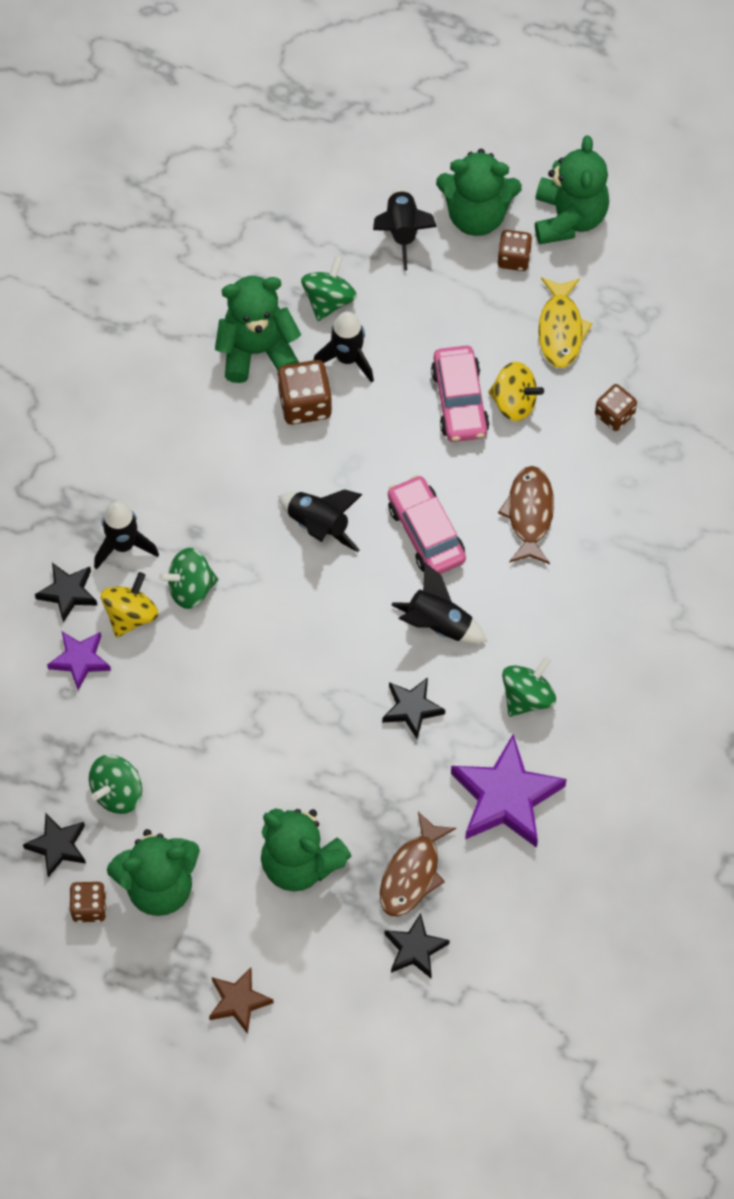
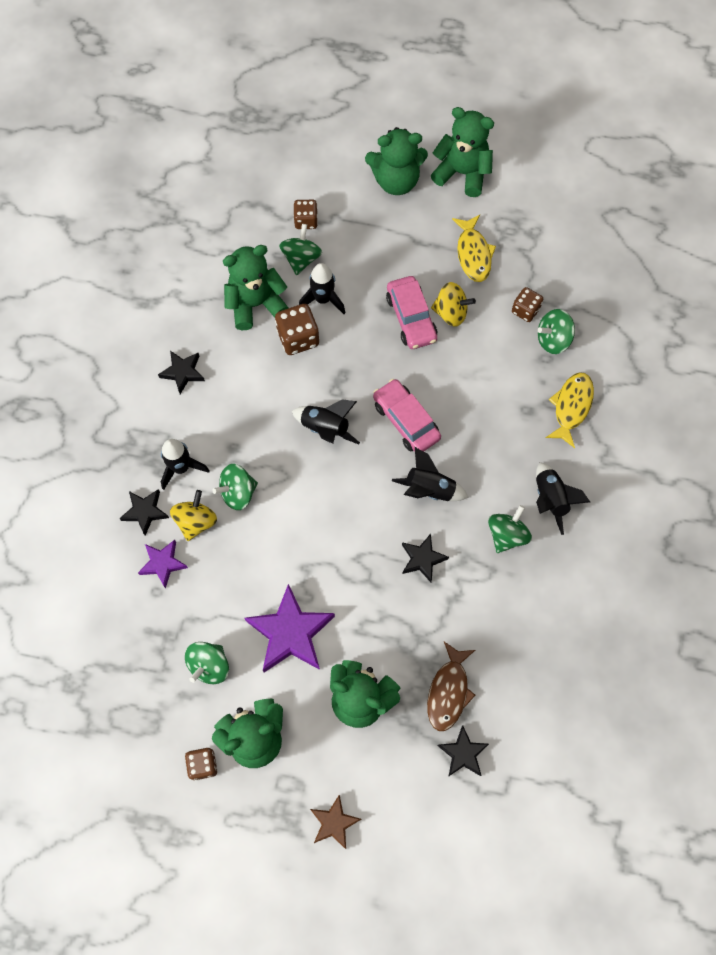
camera: 10 degrees left, 5 degrees up
(58, 846) = (170, 718): black star -> black star (183, 372)
(402, 231) = (345, 200): black rocket -> black rocket (550, 499)
(505, 797) = (507, 617): purple star -> purple star (290, 633)
(514, 258) = (429, 208): brown dice -> brown dice (306, 221)
(529, 514) = (479, 394): brown fish -> none
(569, 218) = (462, 173): green teddy bear -> green teddy bear turned 60 degrees counterclockwise
(643, 459) = (553, 339): none -> green spinning top
(647, 549) = (571, 407): none -> yellow fish

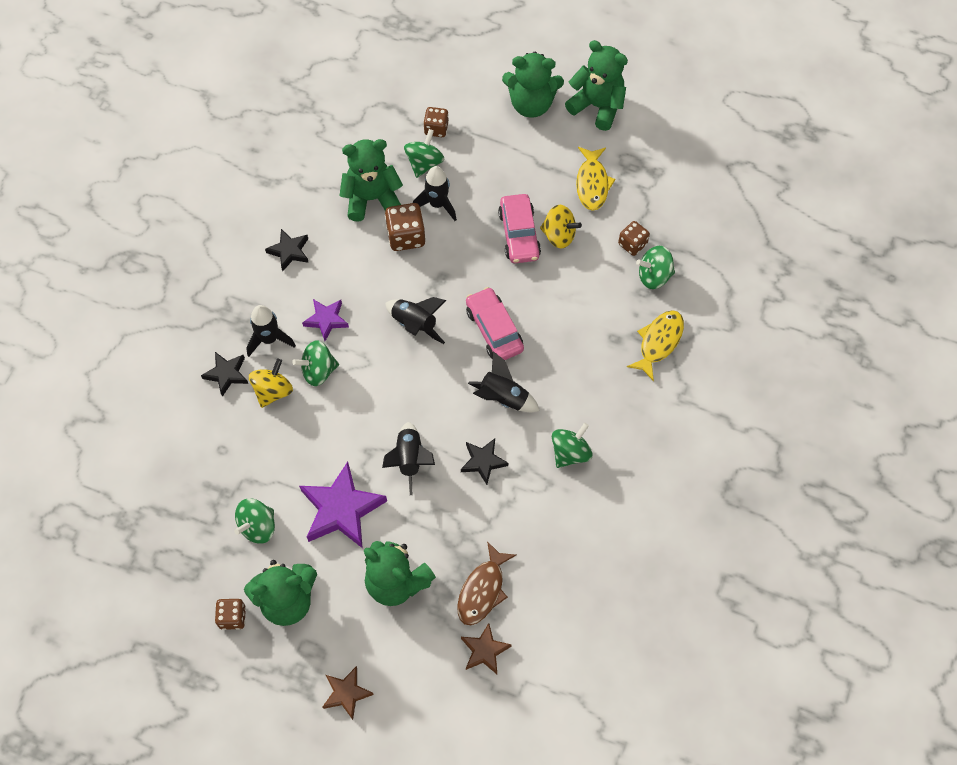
camera: 10 degrees right, 5 degrees down
(163, 563) = (233, 425): purple star -> purple star (326, 320)
(463, 753) = (484, 650): black star -> brown star
(550, 499) = (620, 426): black rocket -> black rocket (410, 459)

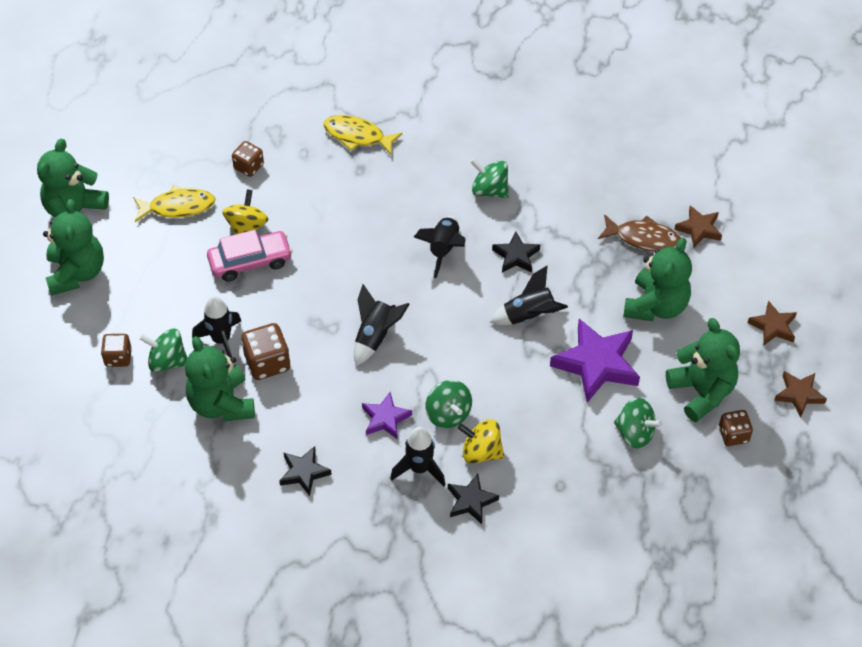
camera: 100 degrees left, 10 degrees down
(260, 695) = (799, 395): none -> brown star
(494, 329) = (368, 267): pink car -> none
(654, 276) = (283, 146): green spinning top -> none

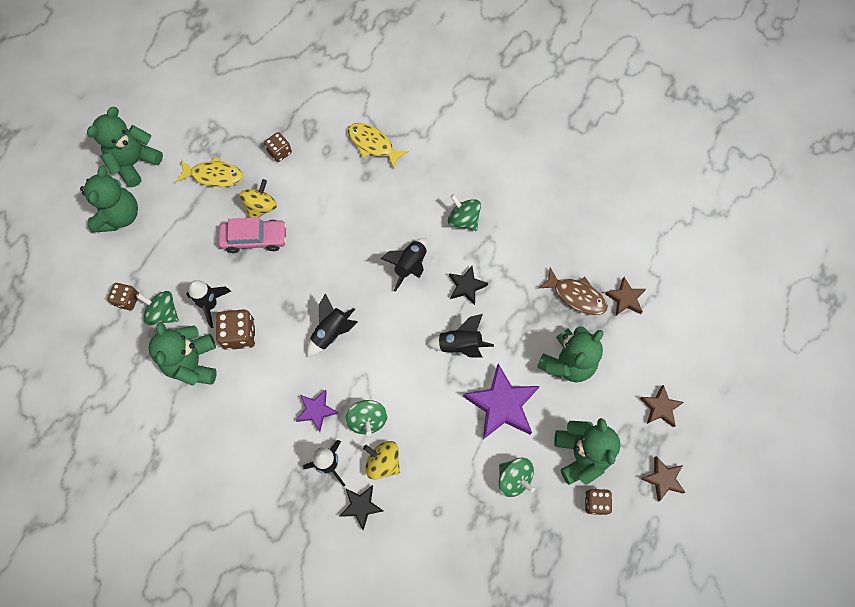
camera: 15 degrees right, 15 degrees up
(304, 472) = (237, 443): black star -> none

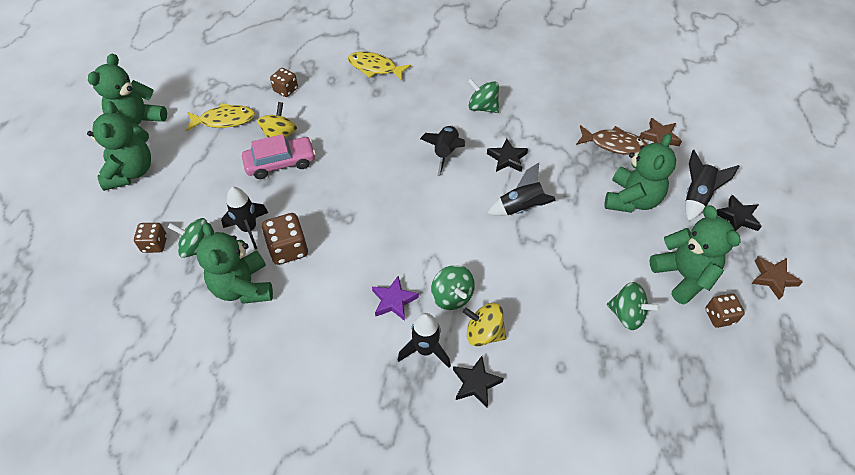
camera: 15 degrees left, 15 degrees down
(331, 332) = (386, 226): black rocket -> black rocket (696, 197)
(502, 405) = (585, 250): purple star -> none
(660, 407) = (737, 217): brown star -> black star

